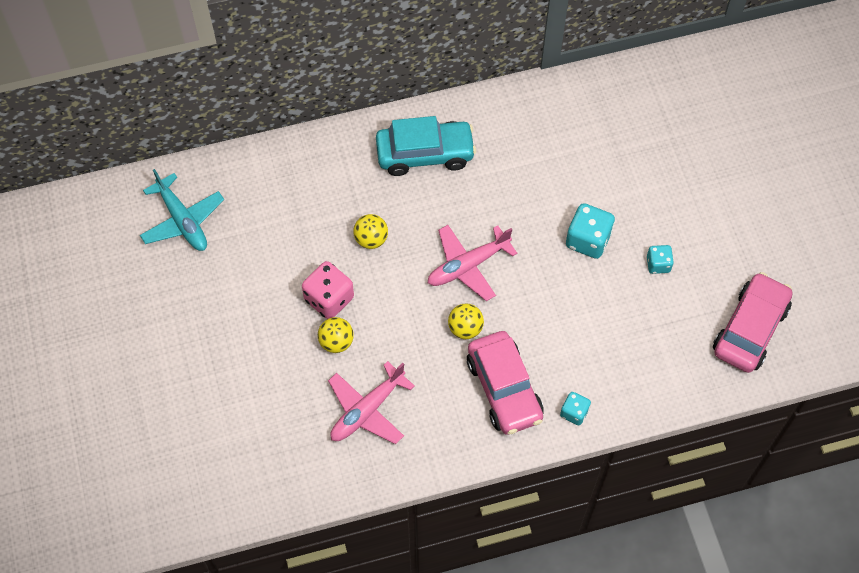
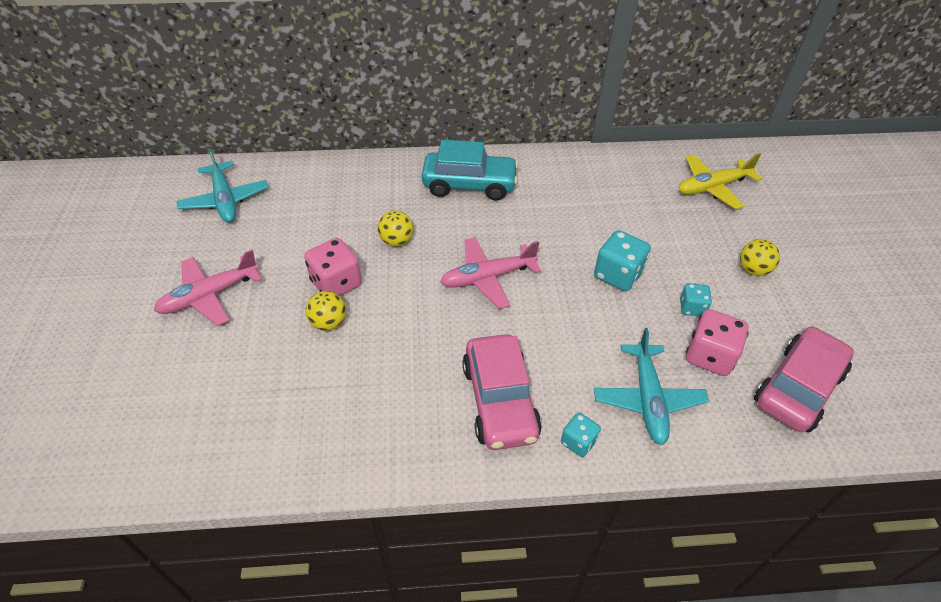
camera: 10 degrees right, 15 degrees down
(367, 410) = (336, 395): pink plane -> pink plane (209, 296)
(465, 328) = (470, 333): yellow ball -> yellow ball (753, 269)
(626, 364) = (647, 399): none -> turquoise plane
(671, 111) = (712, 187): none -> yellow plane
(675, 312) = (709, 356): none -> pink dice

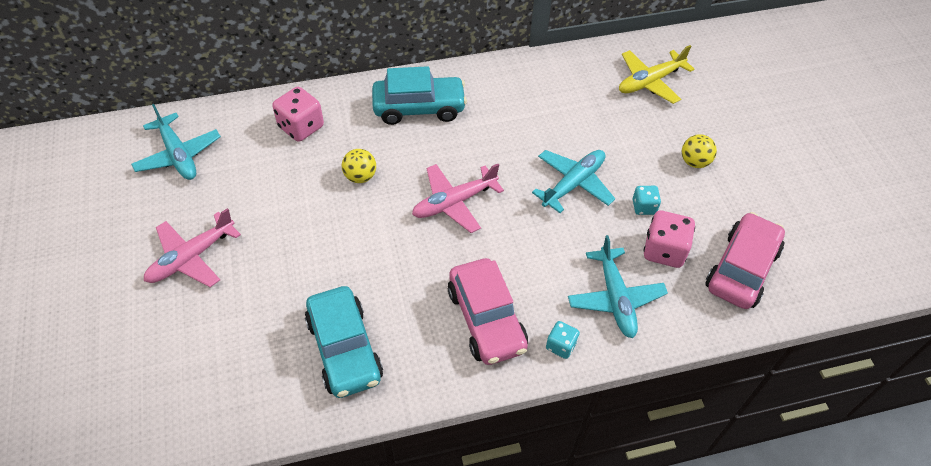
camera: 10 degrees left, 5 degrees up
(329, 323) = (314, 268): yellow ball -> none
(336, 283) = (312, 228): pink dice -> pink dice (301, 127)
(340, 410) = (345, 349): none -> turquoise car
(617, 275) = (573, 184): turquoise dice -> turquoise plane

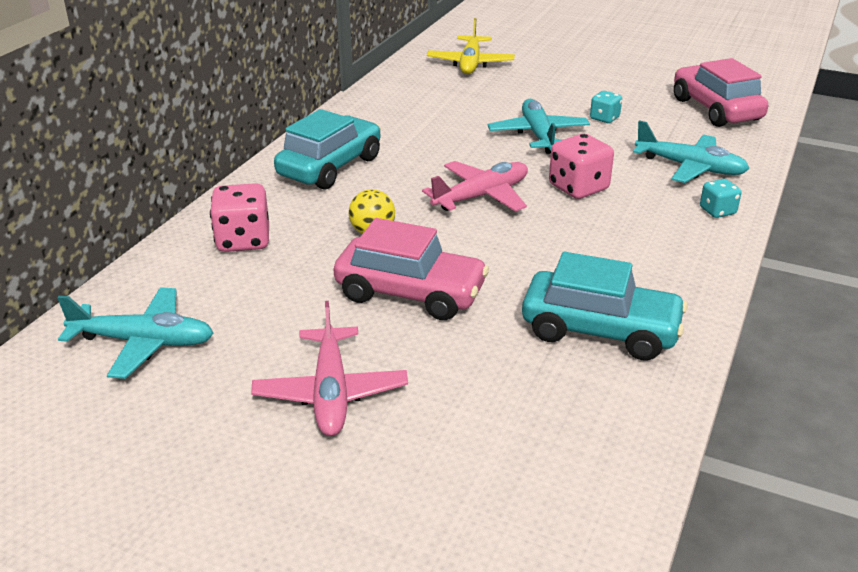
camera: 50 degrees left, 20 degrees down
(454, 203) = (482, 196): pink plane -> pink plane turned 135 degrees counterclockwise
(486, 319) = (648, 235): pink car -> pink car (410, 293)
(664, 251) = (662, 129): pink dice -> pink dice (578, 188)
(694, 162) = (583, 82): yellow ball -> none

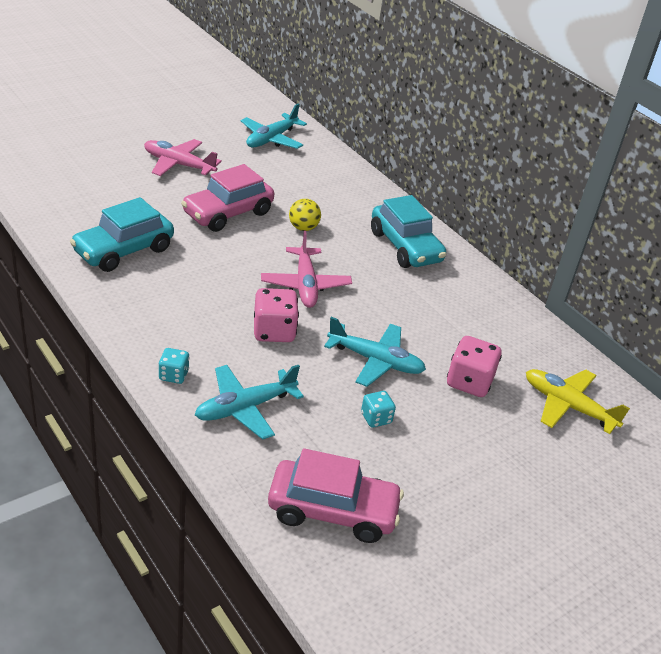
camera: 115 degrees right, 5 degrees up
(243, 240) = (338, 188): pink dice -> pink dice (469, 382)

